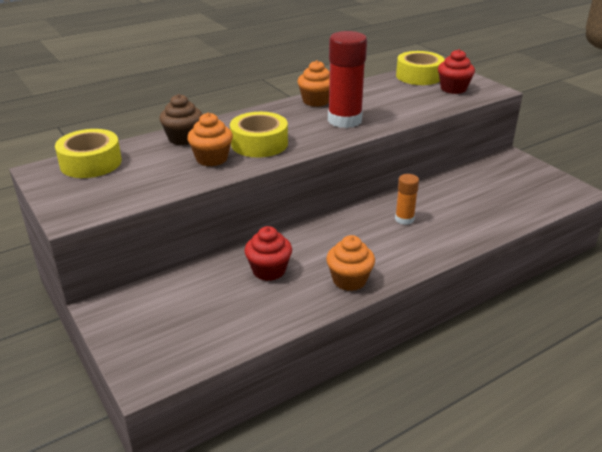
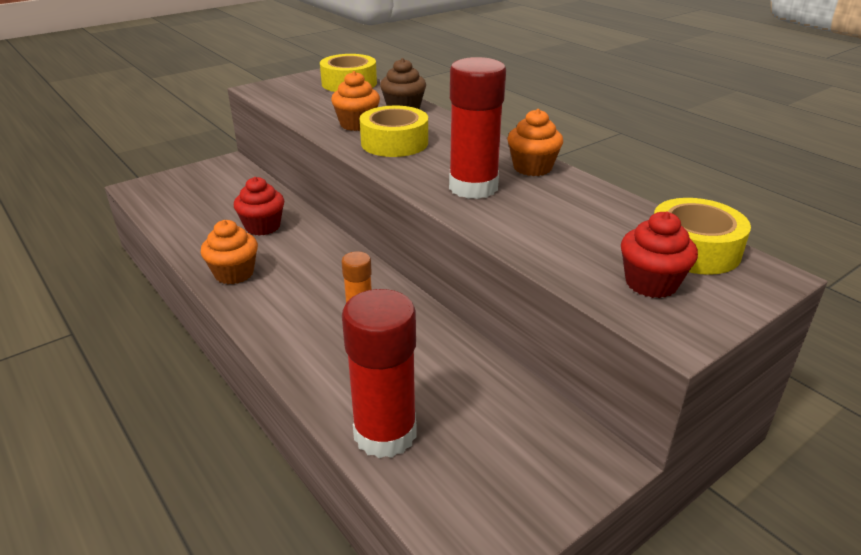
camera: 85 degrees right, 0 degrees up
(514, 211) = (385, 433): none -> red glue stick

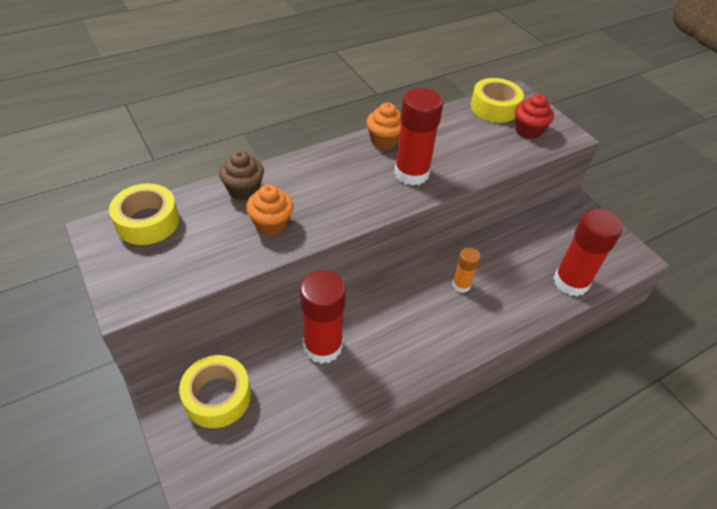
camera: 85 degrees left, 15 degrees up
(234, 273) = (400, 365): orange cupcake -> none
(262, 227) = (323, 346): red cupcake -> red glue stick
(394, 143) = (321, 204): yellow tape -> yellow tape (217, 397)

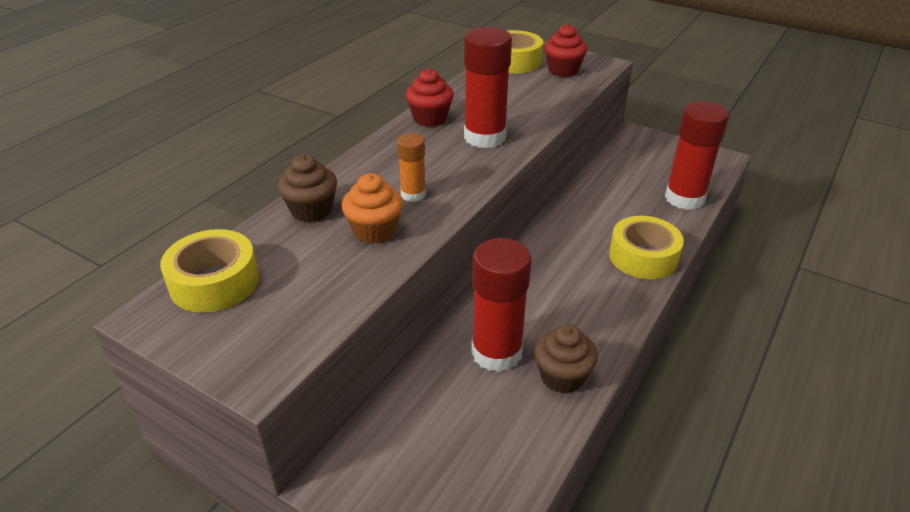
camera: 25 degrees left, 10 degrees down
(217, 397) = (417, 458): yellow tape -> yellow tape (643, 257)
(353, 387) = (562, 377): none -> brown cupcake
(384, 140) = (430, 118): orange cupcake -> red cupcake
(461, 285) = (589, 239): orange glue stick -> orange glue stick (413, 194)

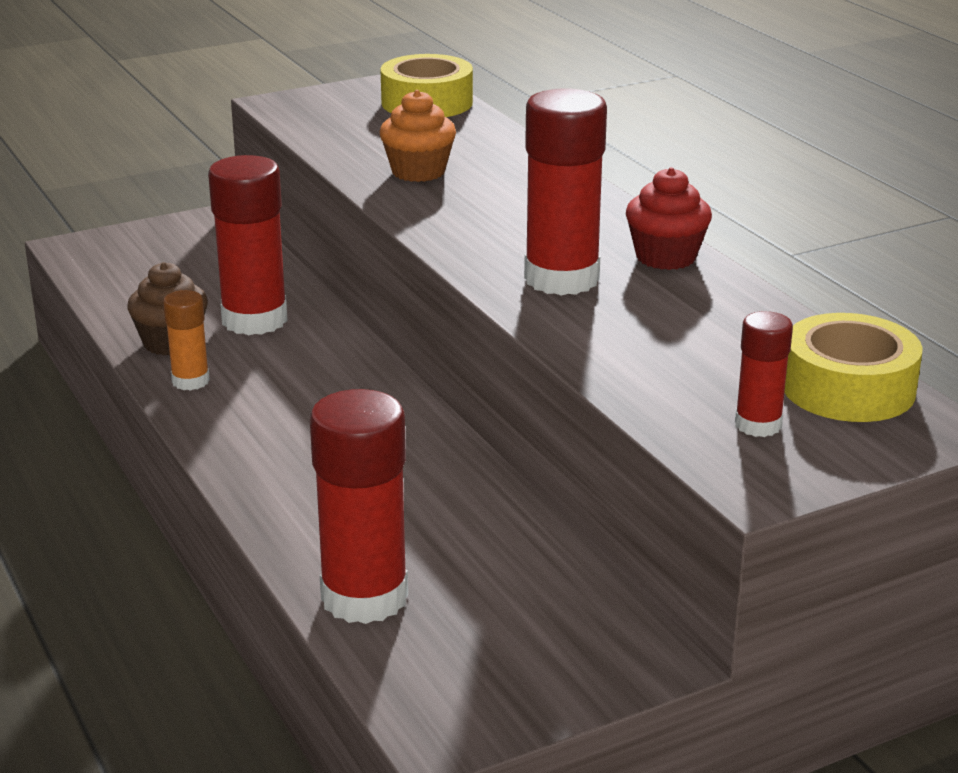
camera: 120 degrees right, 10 degrees down
(311, 210) = (500, 152): brown cupcake -> none
(413, 194) = (466, 203): orange glue stick -> orange glue stick (190, 381)
(563, 70) = (758, 425): red cupcake -> red glue stick
(643, 257) = (277, 479): yellow tape -> none

